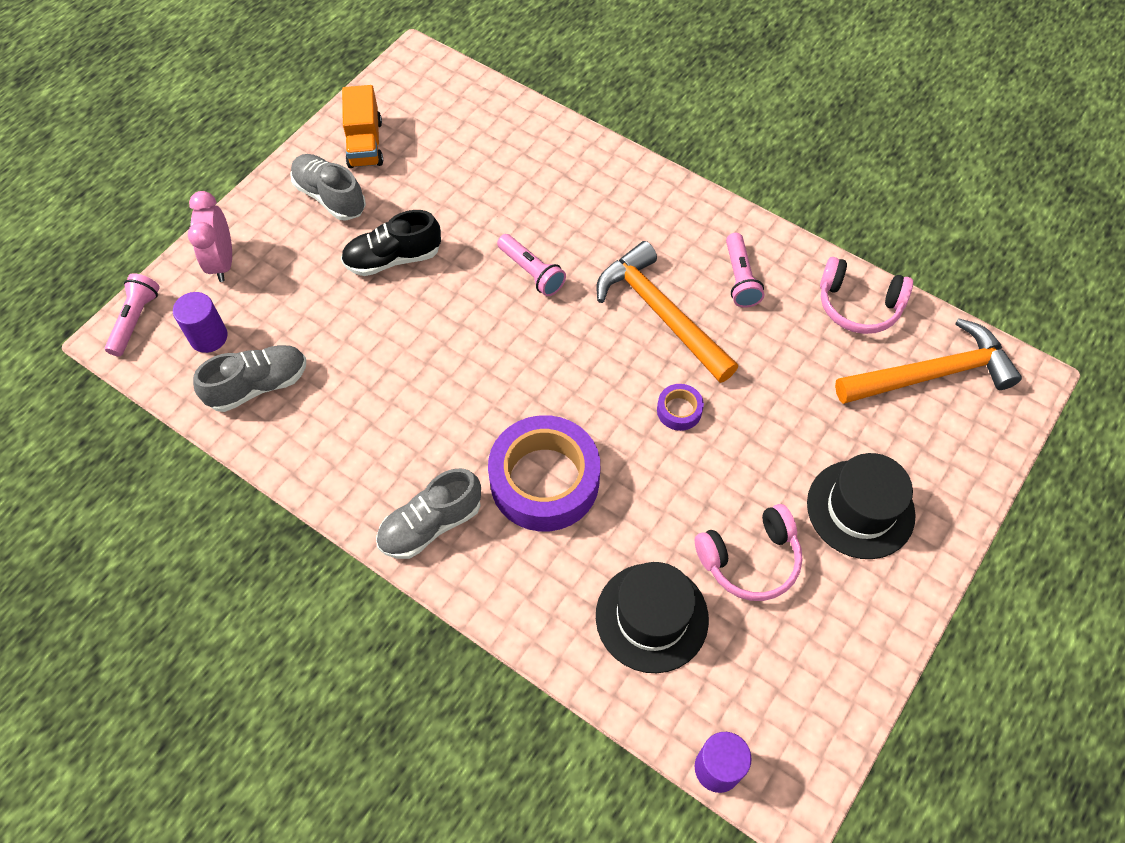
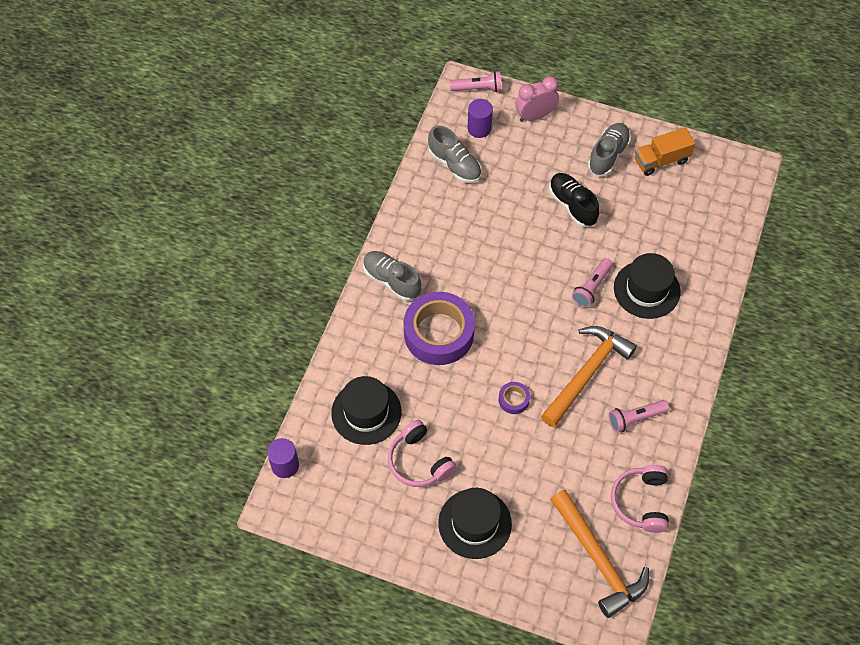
camera: 75 degrees right, 0 degrees up
(555, 214) = (646, 289): none -> black hat

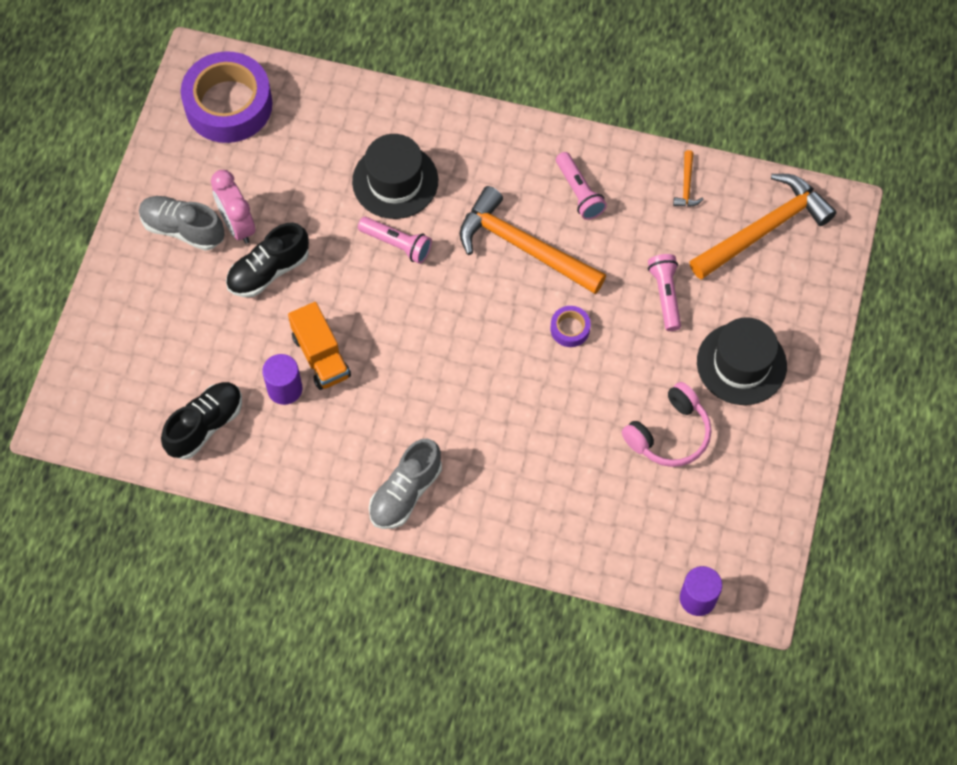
camera: 95 degrees left, 5 degrees up
(366, 412) = (609, 505): black hat -> none
(438, 333) = (483, 425): purple tape -> purple tape (228, 105)
(454, 165) = (205, 425): grey shoe -> black shoe
(478, 88) = (65, 403): pink flashlight -> pink flashlight (665, 295)
(479, 128) = (139, 397): purple cylinder -> purple cylinder (285, 389)
(535, 116) = (115, 323): pink clock -> pink clock (237, 225)
(641, 502) = (686, 185): pink headphones -> orange hammer
(661, 160) = (190, 165): orange truck -> orange truck (321, 356)

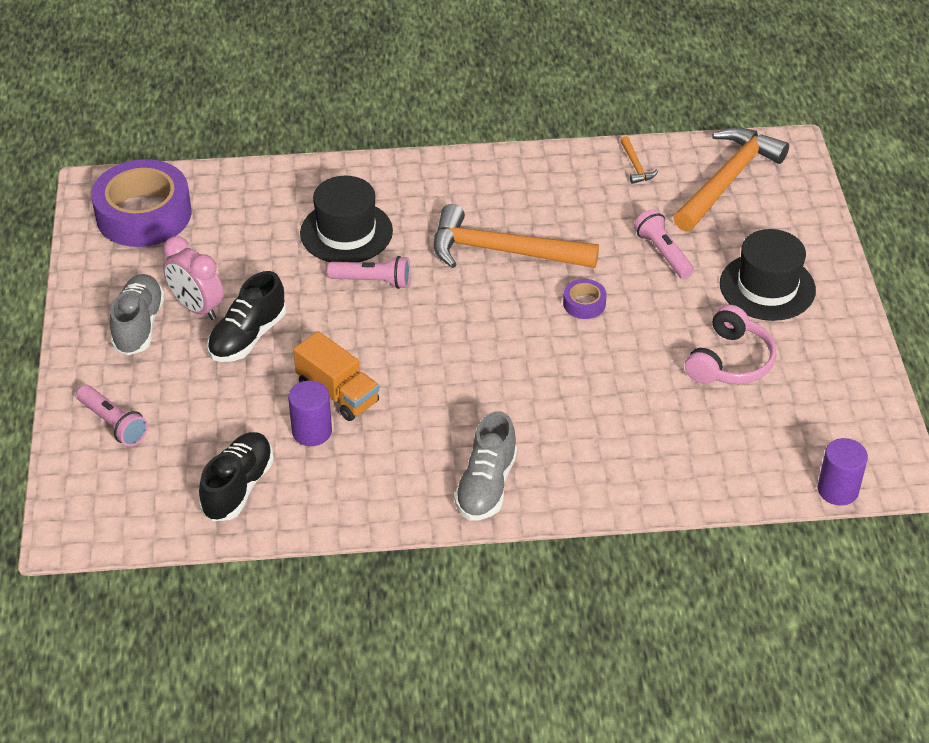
camera: 20 degrees left, 20 degrees down
(183, 229) = (139, 326): grey shoe -> grey shoe turned 90 degrees clockwise
(579, 192) = (535, 196): pink flashlight -> pink flashlight (113, 424)

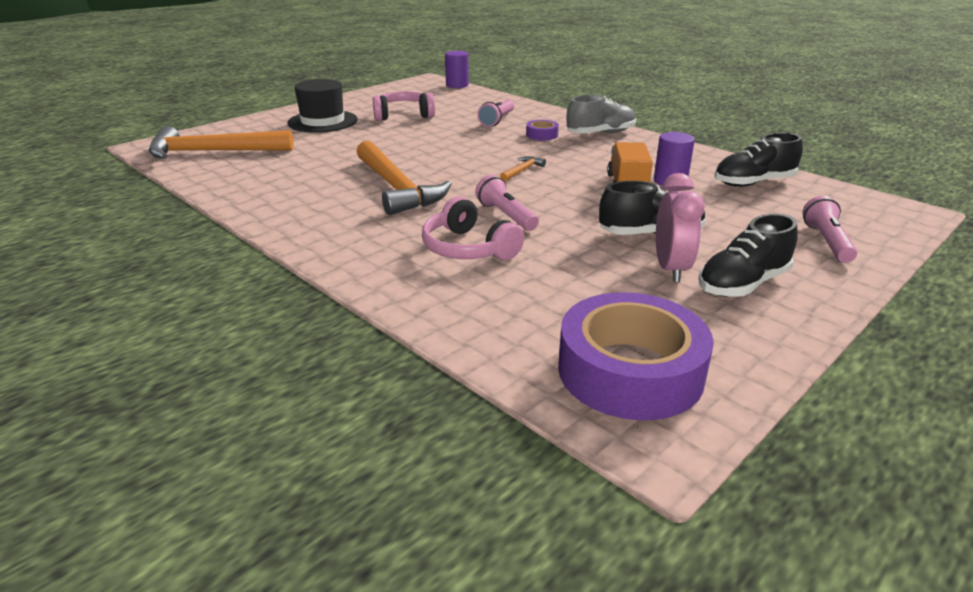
camera: 130 degrees left, 15 degrees down
(139, 326) = (742, 284): grey shoe -> black shoe
(346, 232) = (468, 248): black hat -> pink headphones
(584, 303) = (412, 153): purple tape -> purple tape (542, 135)
(635, 166) = (225, 179): orange hammer -> orange hammer (522, 170)
(663, 253) = (326, 148): pink flashlight -> pink flashlight (497, 120)

